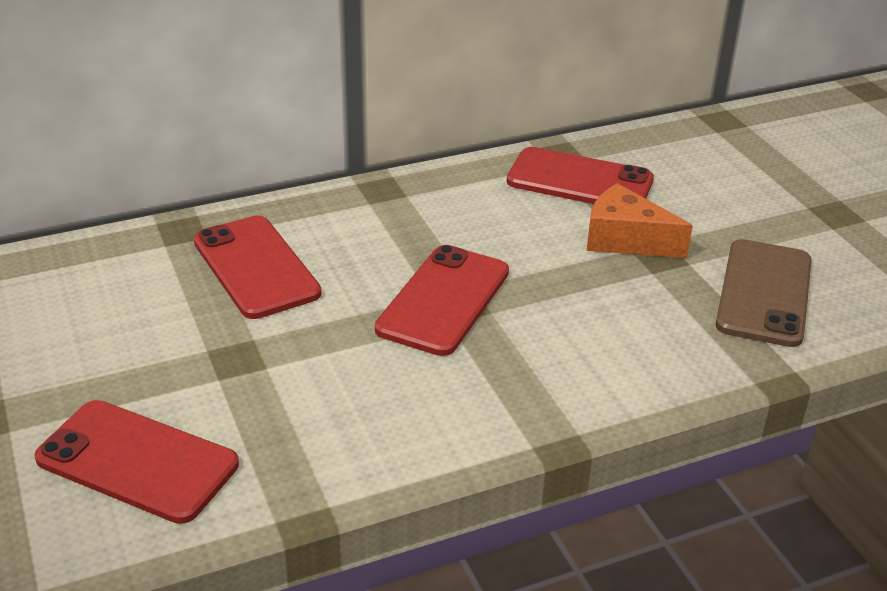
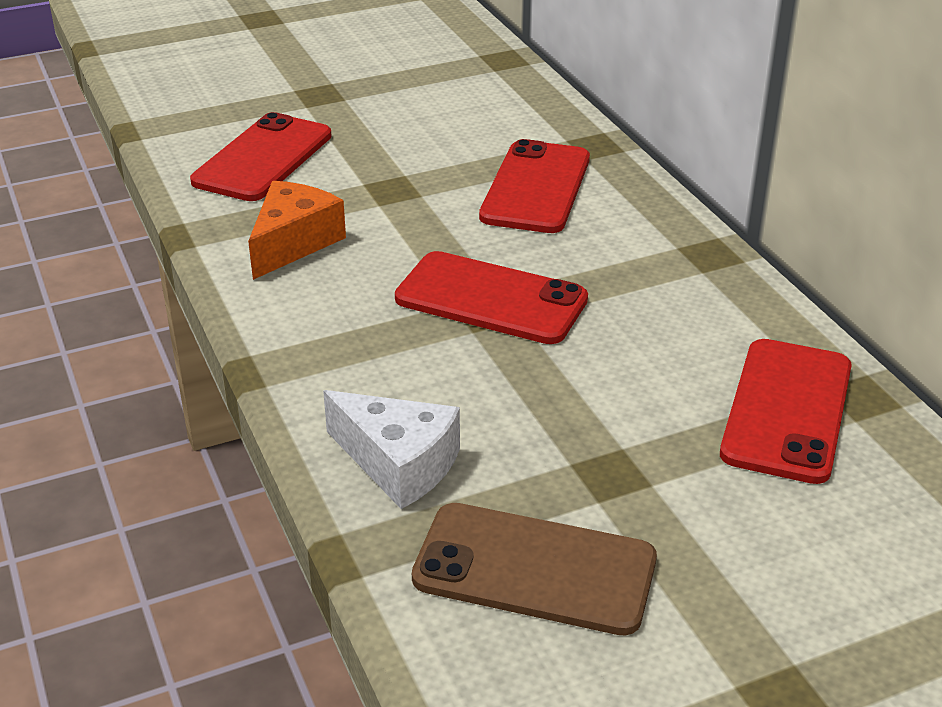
camera: 90 degrees right, 0 degrees up
(256, 267) = (536, 188): red phone -> red phone turned 45 degrees counterclockwise
(625, 240) = (644, 444): orange cheese -> orange cheese (293, 243)
(670, 353) = (398, 464): none -> white cheese

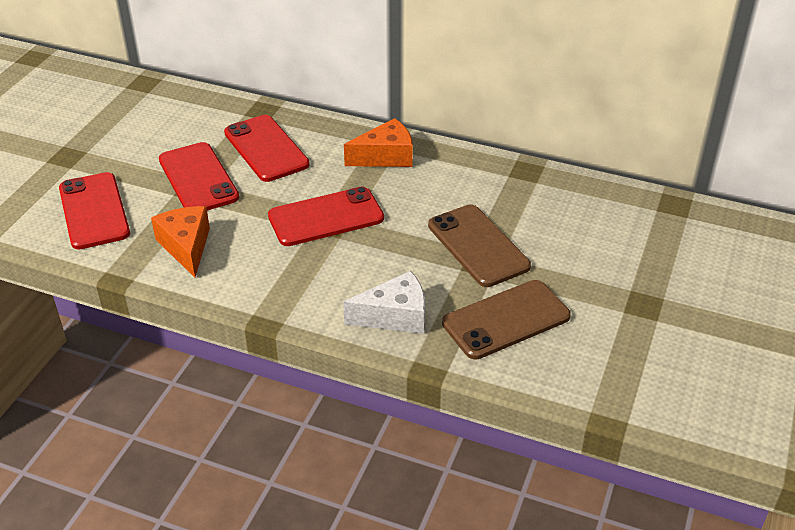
camera: 45 degrees left, 5 degrees up
(639, 449) = (478, 246): none -> brown phone
(673, 271) = (385, 156): none -> orange cheese
(787, 410) = (509, 193): red phone -> red phone (198, 178)

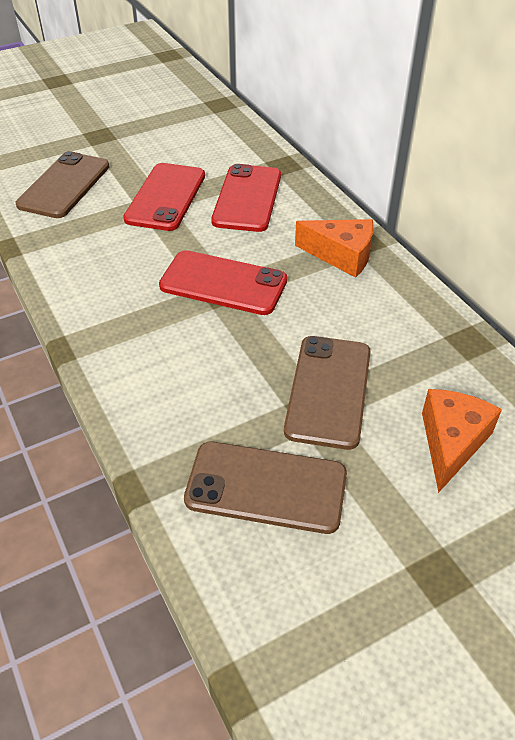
camera: 40 degrees right, 5 degrees up
(94, 211) = (64, 185): red phone -> brown phone
(186, 246) = (88, 248): orange cheese -> orange cheese (451, 443)
(395, 316) = (169, 412): white cheese -> none

